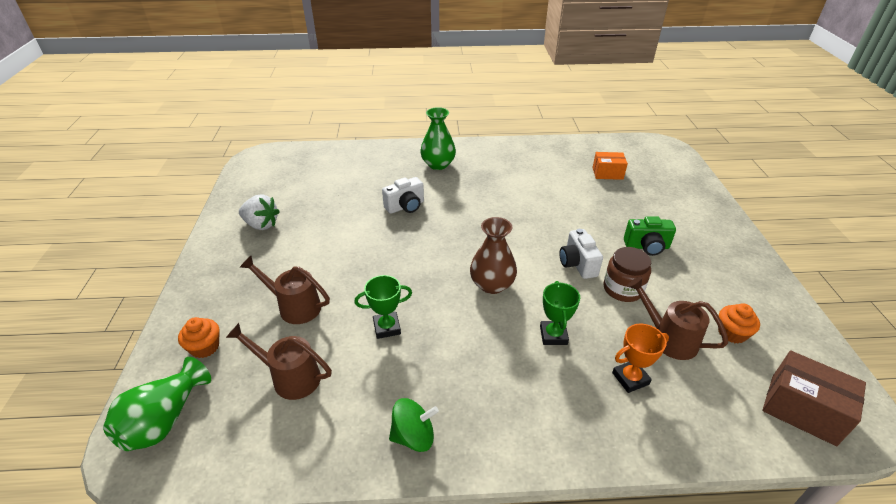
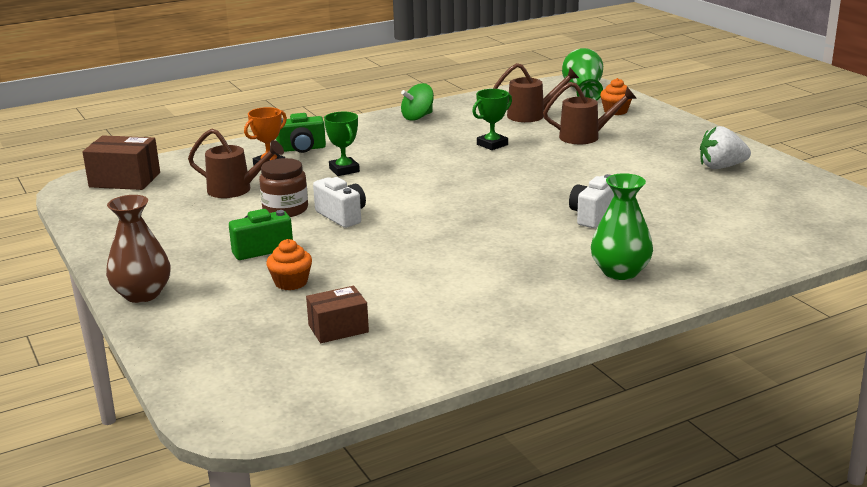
camera: 155 degrees right, 15 degrees down
(492, 285) = (424, 183): brown vase -> brown vase (142, 294)
(587, 404) = (301, 149): none -> green camera
(607, 173) = (338, 328): orange box -> brown box
(732, 333) = (171, 205): orange cupcake -> orange cupcake (291, 282)

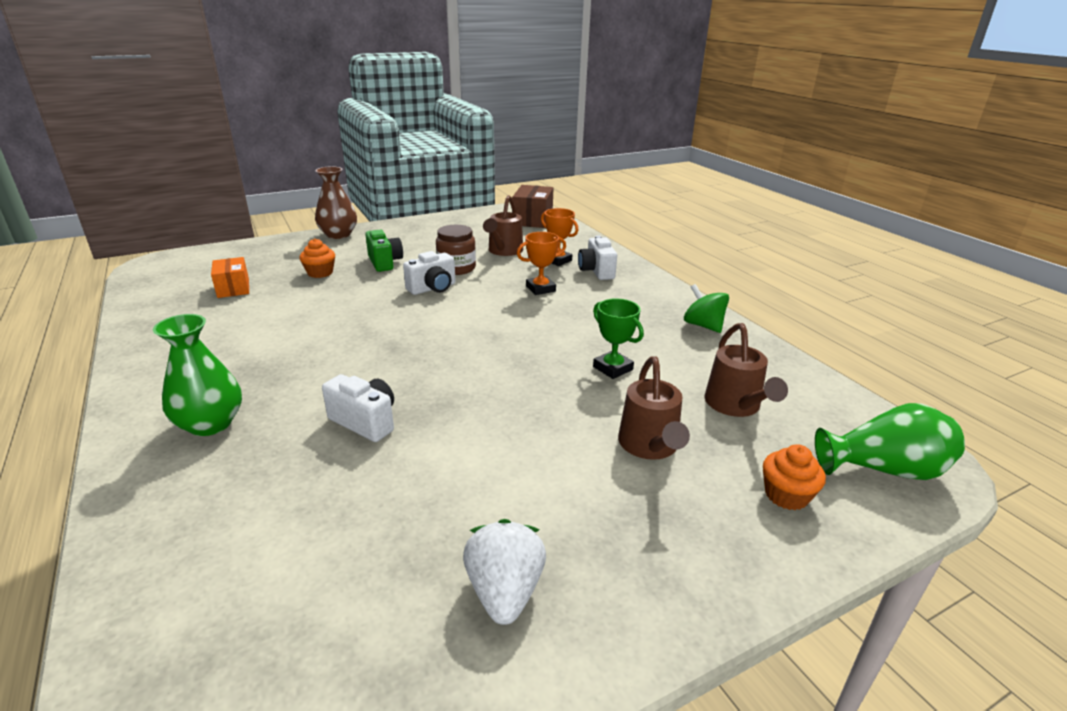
camera: 90 degrees right, 5 degrees up
(301, 149) = (596, 271): green camera -> white camera
(338, 328) = (233, 288): brown box -> orange box
(344, 170) = (540, 289): green trophy -> orange trophy

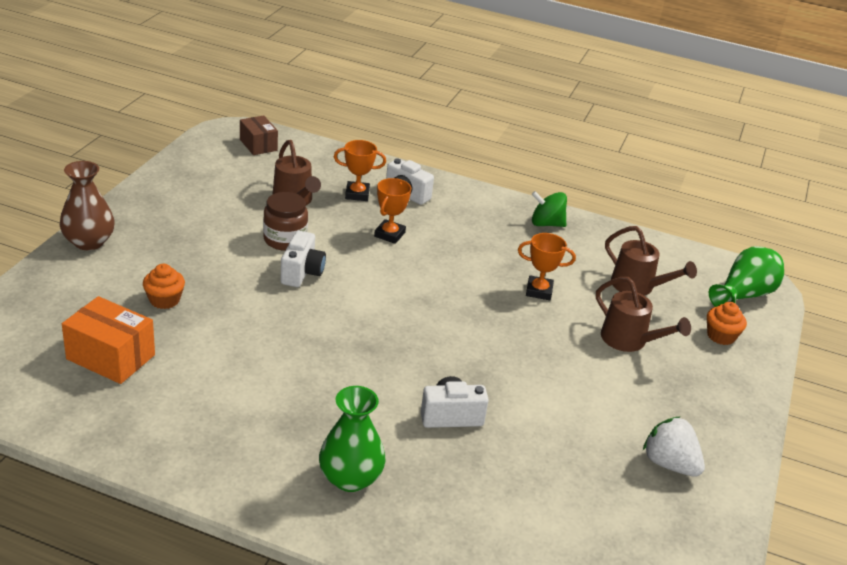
camera: 45 degrees left, 5 degrees up
(233, 288) = (111, 357): orange box -> orange box, size x1.50
(385, 262) = (206, 260): green camera -> none
(532, 220) = (258, 145): brown box -> brown box, size x0.67
(613, 368) = (539, 291): green trophy -> orange trophy

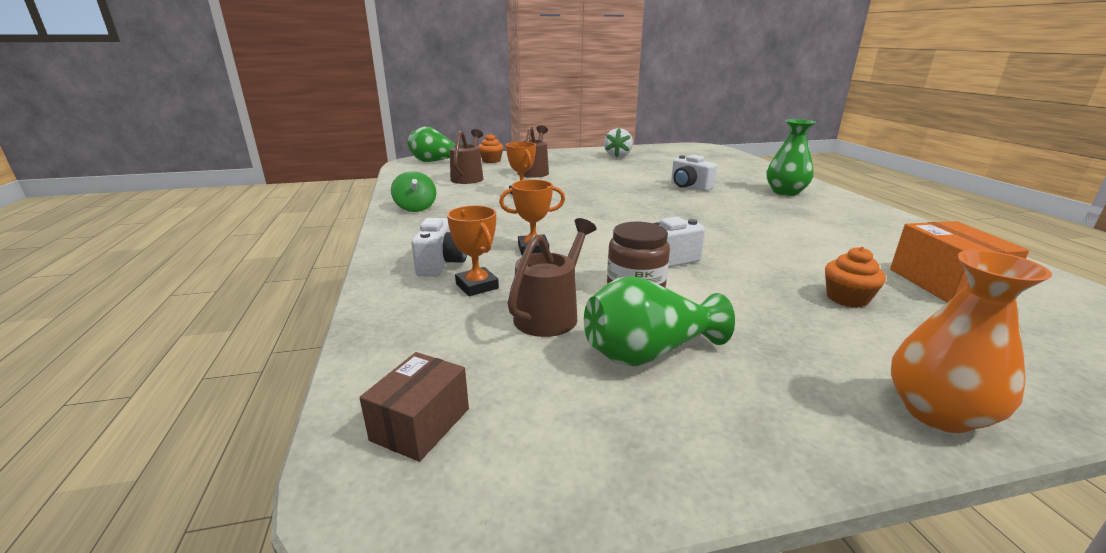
camera: 120 degrees left, 10 degrees down
(89, 242) = (937, 413): brown vase -> orange vase
(225, 206) = (648, 353): none -> green vase

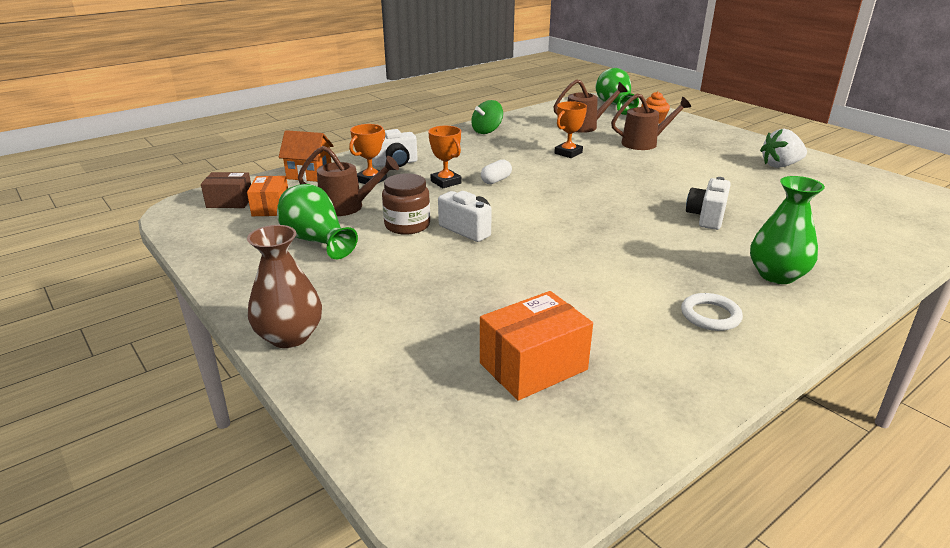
camera: 65 degrees right, 5 degrees up
(395, 326) = (309, 174): none -> orange house
(493, 379) = (271, 207): none -> orange box
(554, 228) = (496, 180): none -> white capsule
(844, 217) = (710, 315): none -> white ring
(847, 298) = (452, 309): orange cupcake -> none
(937, 413) = (289, 336): orange vase -> brown vase

